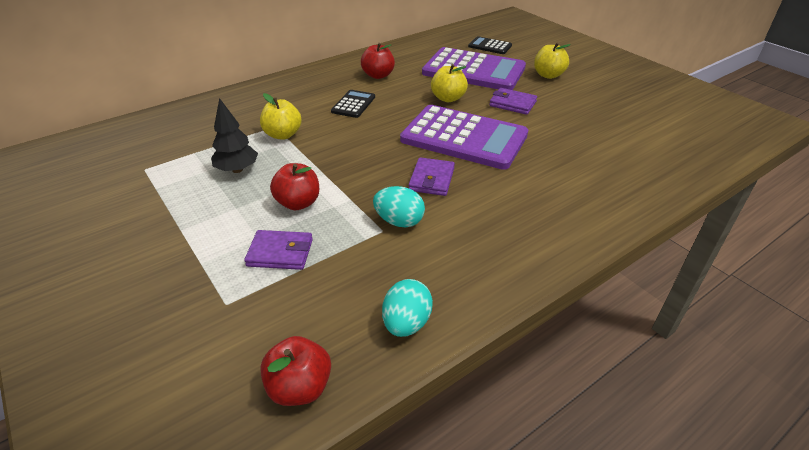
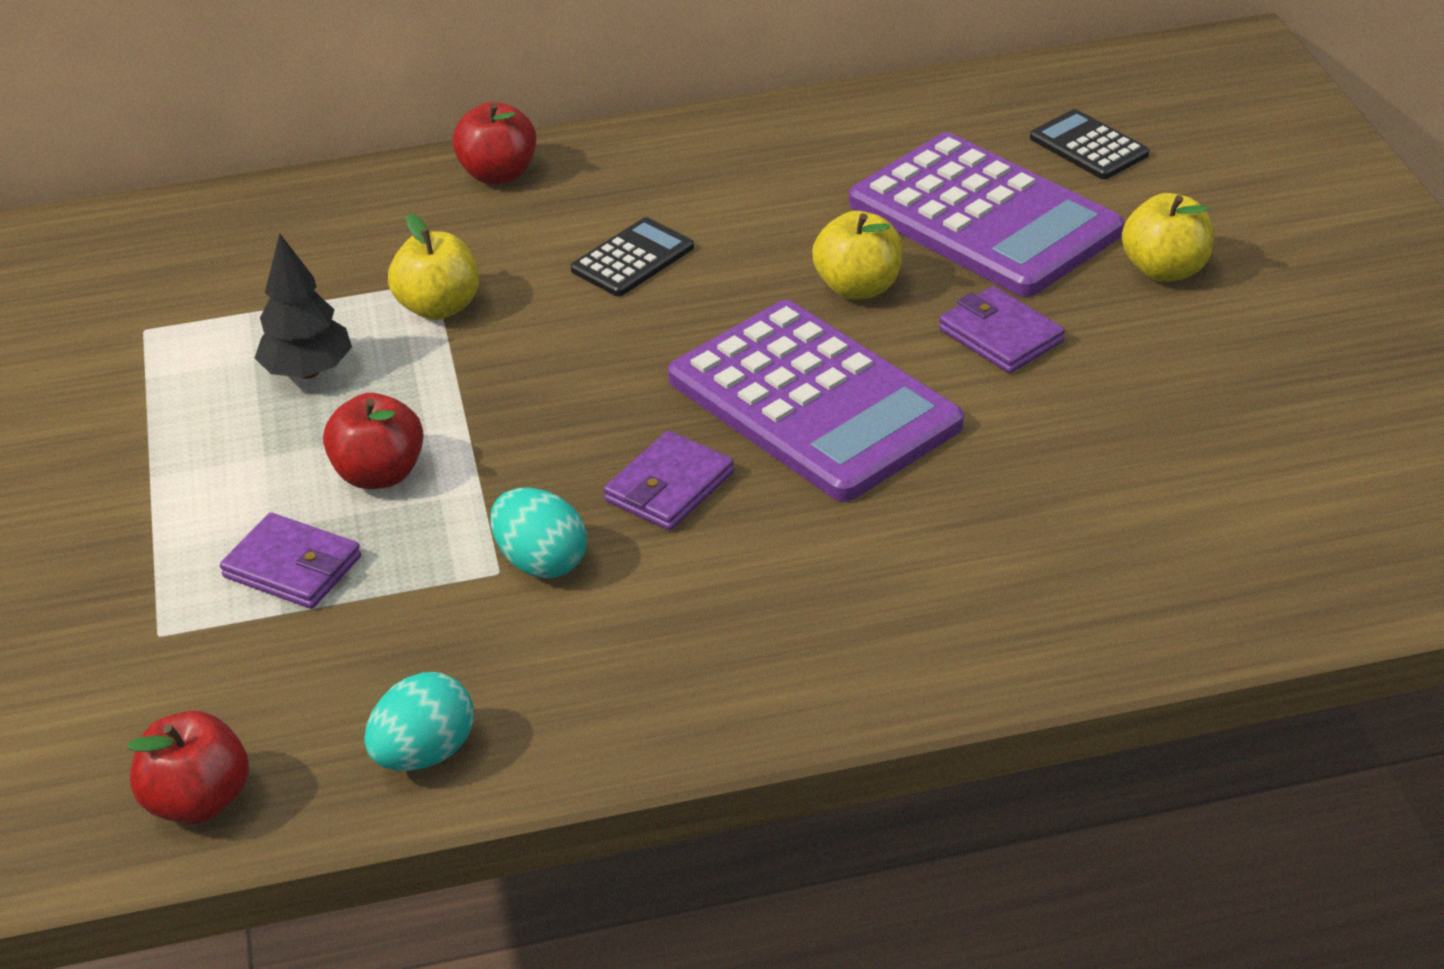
camera: 25 degrees right, 0 degrees up
(378, 75) = (742, 186): red apple -> red apple (498, 174)

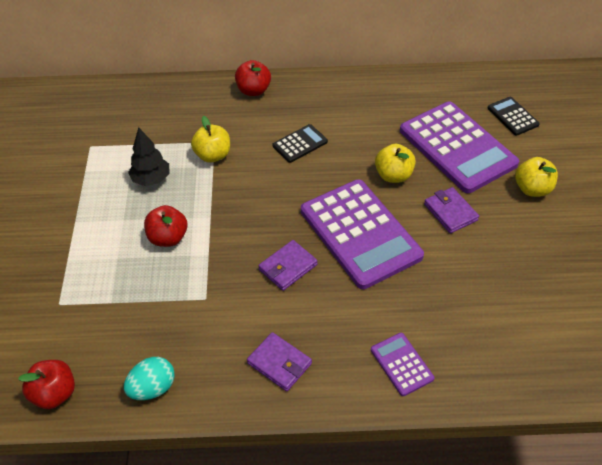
camera: 10 degrees right, 10 degrees up
(292, 567) = (121, 279): purple wallet -> purple wallet (279, 363)
(541, 562) = (224, 297): turquoise egg -> none
(968, 621) = (401, 364): none -> purple calculator

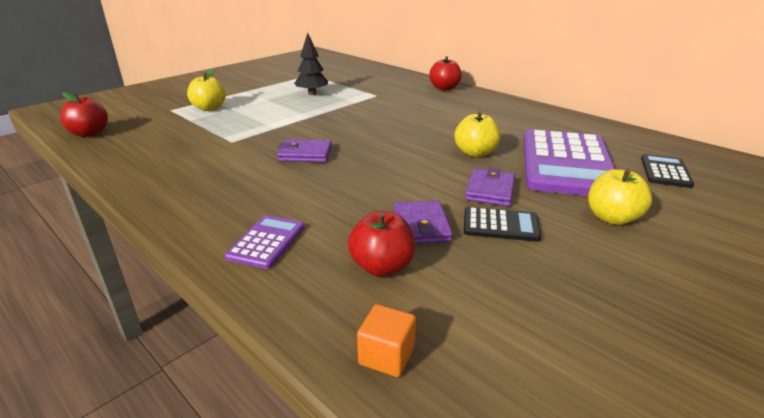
camera: 45 degrees right, 20 degrees down
(152, 388) = (123, 156): turquoise egg -> none
(168, 238) = (270, 113): red apple -> red apple (382, 267)
(213, 155) = (365, 99): yellow apple -> yellow apple (209, 108)
(279, 363) = (199, 188): purple wallet -> purple wallet (421, 226)
(300, 144) = (431, 115): black calculator -> black calculator (500, 225)
(360, 233) = (388, 165): purple calculator -> none
(554, 374) = (386, 355): none -> orange cube

